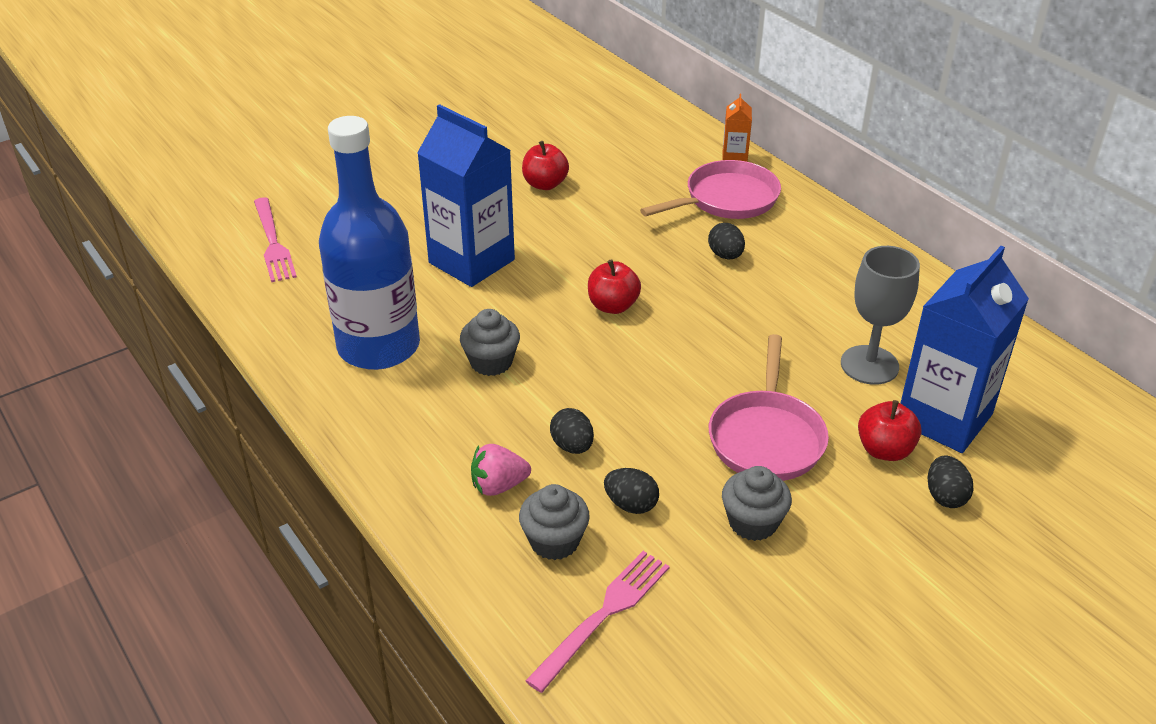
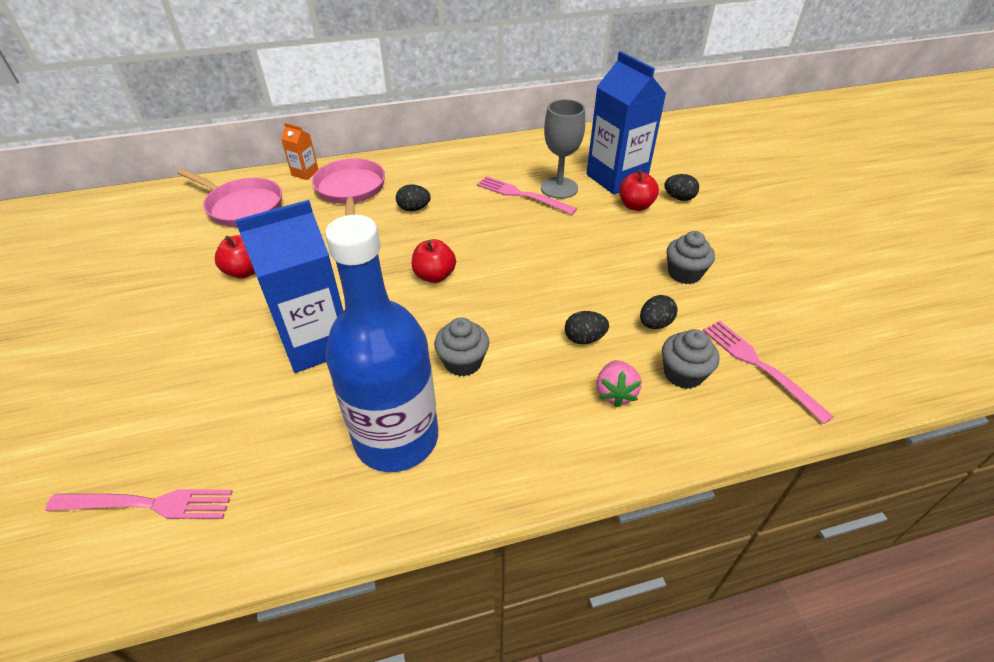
camera: 70 degrees left, 5 degrees up
(766, 437) = (608, 245): pink pan -> pink pan (242, 206)
(824, 335) = (522, 195): none -> pink fork

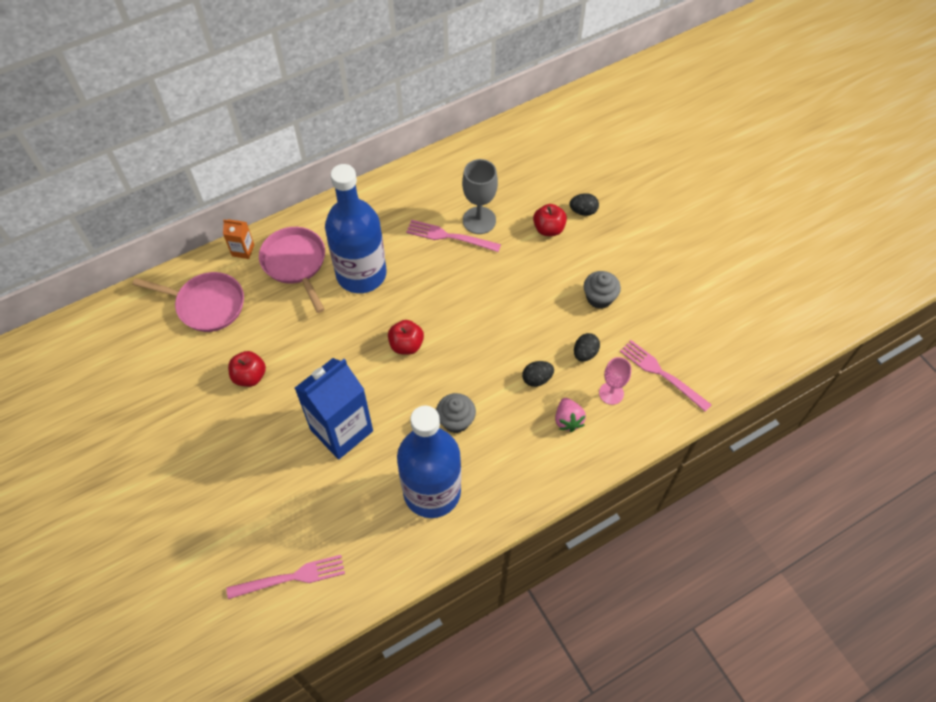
camera: 15 degrees left, 15 degrees up
(414, 209) = (361, 274): black egg -> blue bottle
(616, 178) = (526, 197): blue carton -> none
(683, 374) = (611, 393): grey cupcake -> pink goblet

